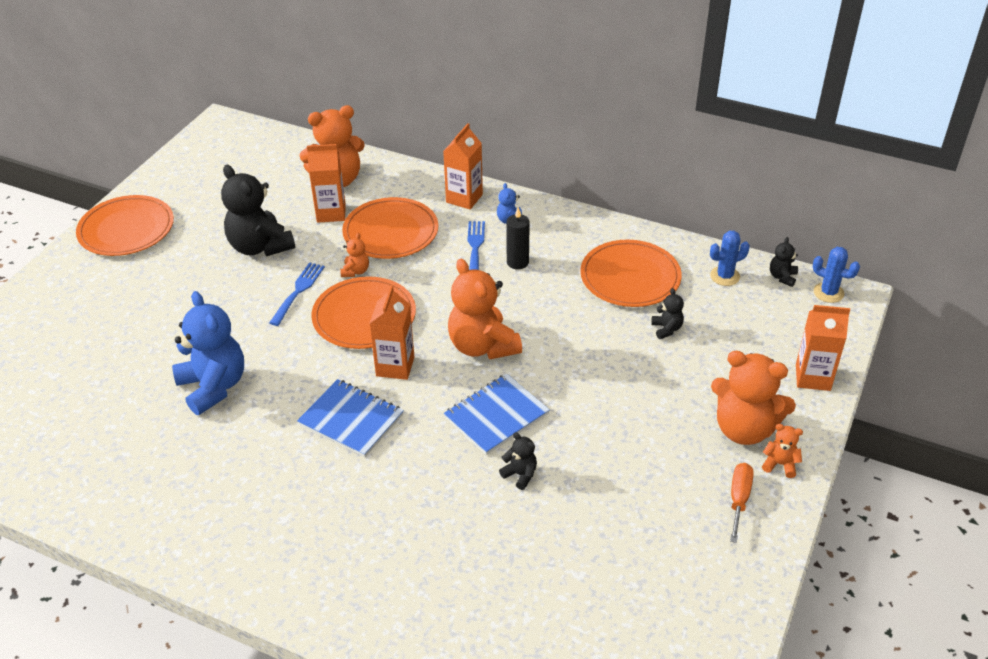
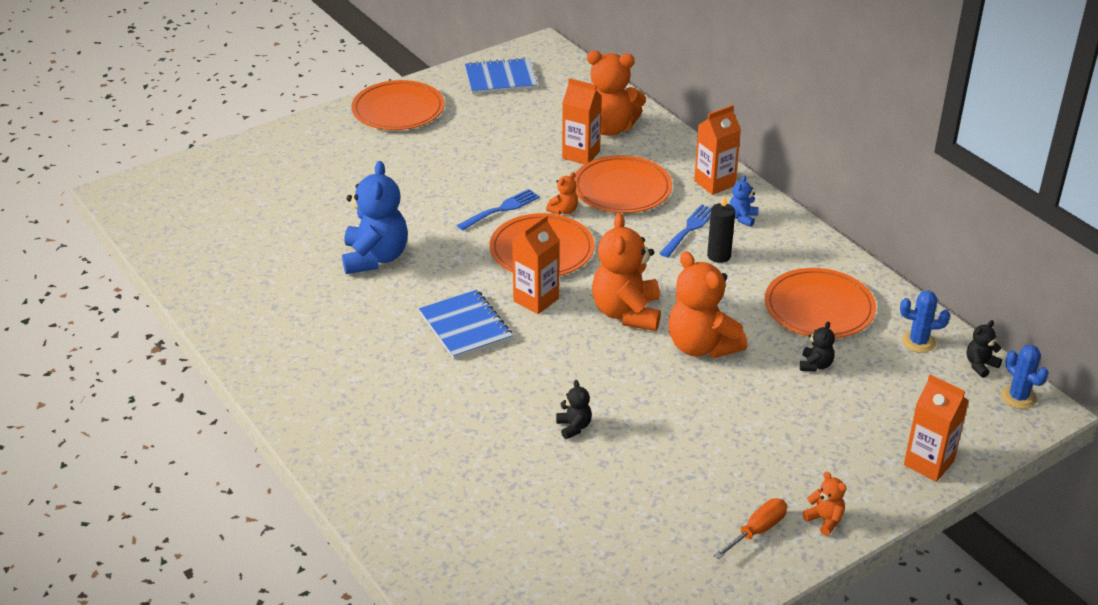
camera: 30 degrees right, 5 degrees down
(260, 246) = (497, 161): black teddy bear -> none
(496, 415) = (592, 373): blue notebook -> blue notebook (500, 78)
(744, 429) = (816, 477): orange teddy bear -> orange teddy bear (701, 346)

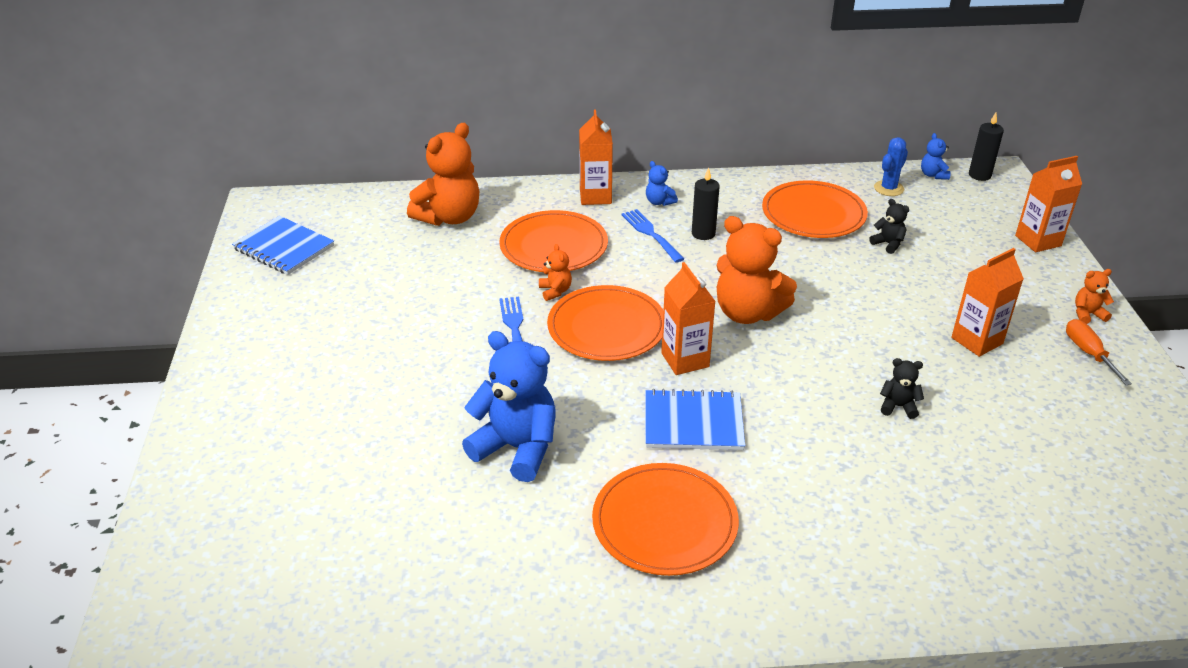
camera: 60 degrees left, 0 degrees up
(398, 109) = (252, 334): orange plate -> orange plate (664, 522)
(500, 78) = (284, 248): blue notebook -> blue notebook turned 75 degrees counterclockwise
(581, 155) = (474, 248): orange carton -> orange carton (977, 341)
(701, 346) = (825, 290): orange teddy bear -> none
(980, 365) = (933, 175): black teddy bear -> blue teddy bear
(1018, 397) = (979, 175): blue cactus -> black candle

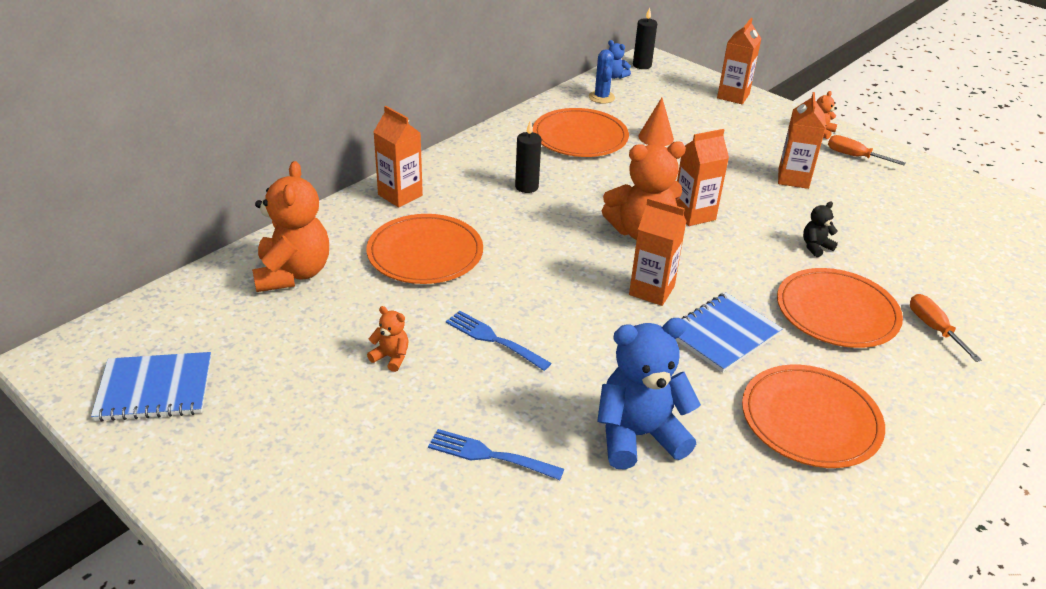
camera: 45 degrees left, 0 degrees up
(555, 291) = (481, 290): orange teddy bear -> orange teddy bear (391, 357)
(607, 327) = (562, 297): orange plate -> orange plate (837, 312)
(651, 234) = (488, 205): blue fork -> blue fork (490, 455)
(659, 202) = (458, 177): blue teddy bear -> none
(819, 322) = (693, 214): none -> orange carton
(888, 244) = (656, 137): black teddy bear -> orange cone
(905, 533) = (933, 328): none -> orange screwdriver

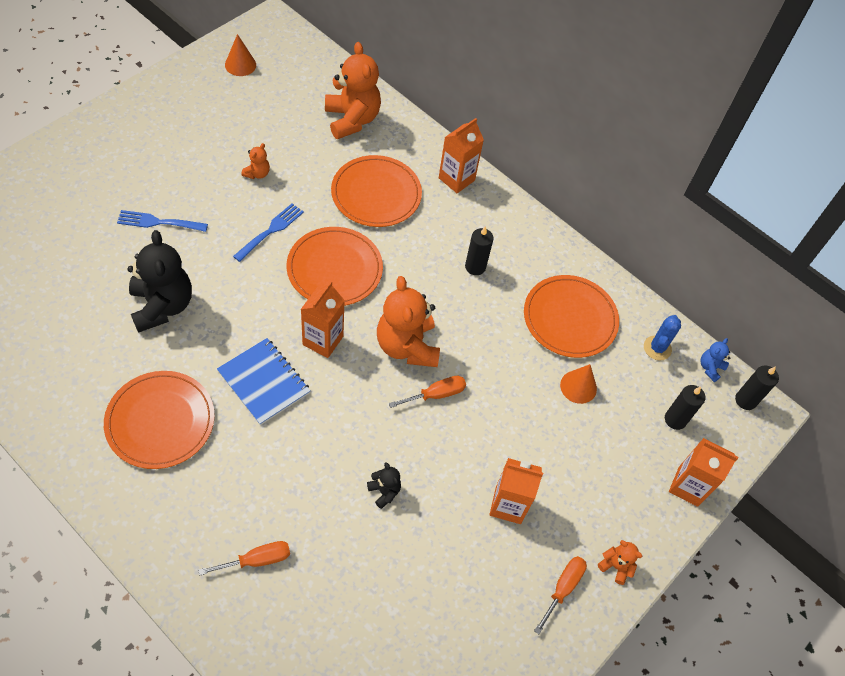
camera: 85 degrees right, 20 degrees up
(155, 389) = (240, 65): blue notebook -> orange cone
(293, 273) = (352, 119): orange teddy bear -> orange teddy bear turned 105 degrees counterclockwise
(490, 455) = (159, 222): blue fork -> blue fork turned 105 degrees counterclockwise
(601, 97) = (657, 348): blue cactus -> blue cactus turned 60 degrees counterclockwise
(638, 435) = (162, 306): blue teddy bear -> black teddy bear
(672, 96) = (675, 419): none -> black candle
(693, 214) = (436, 394): orange carton -> orange screwdriver
(837, 312) = (286, 481): orange plate -> orange plate (334, 269)

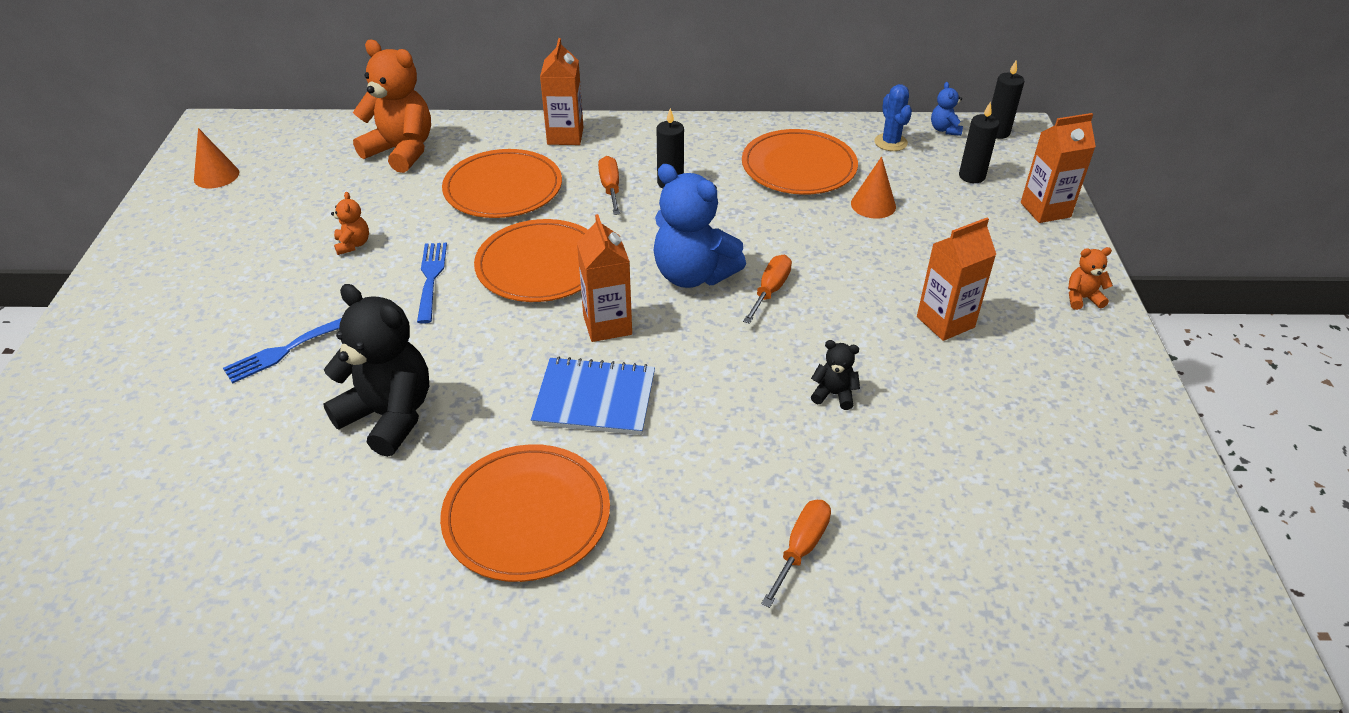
camera: 35 degrees left, 15 degrees down
(407, 346) = (693, 275): orange teddy bear -> blue teddy bear
(563, 588) = (1072, 344): orange screwdriver -> orange screwdriver (610, 188)

